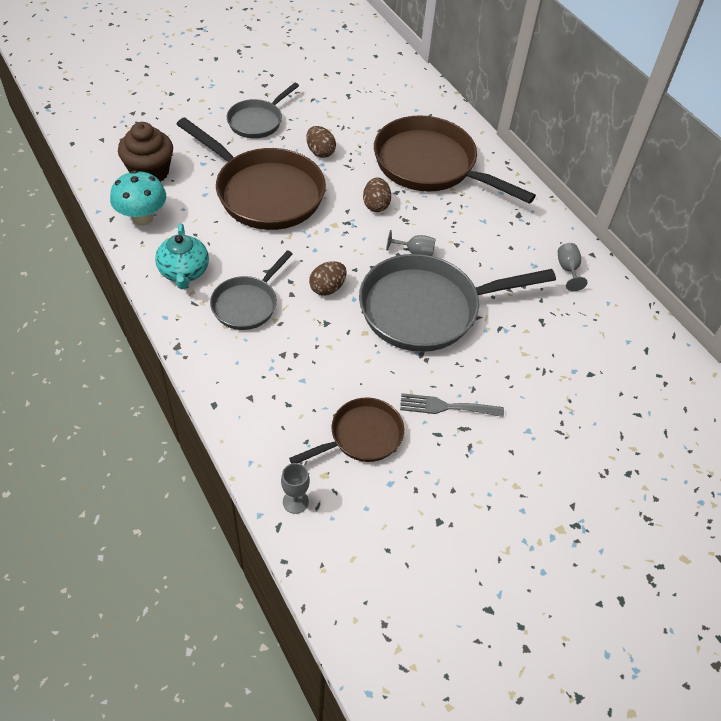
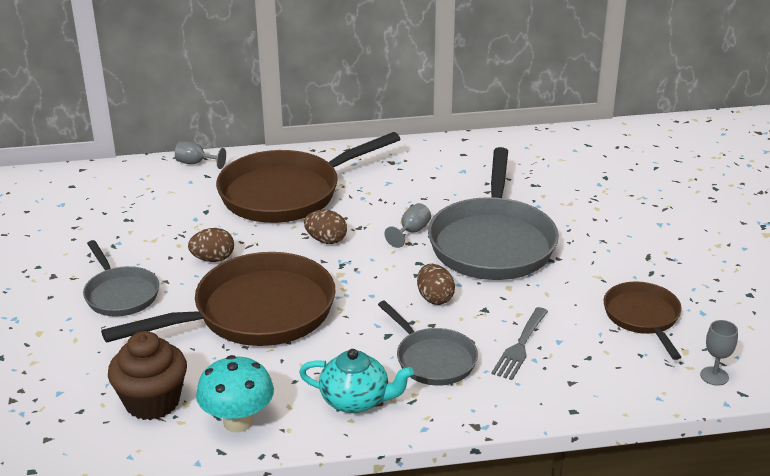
camera: 65 degrees left, 20 degrees down
(446, 407) = (620, 260): grey fork -> grey fork (520, 346)
(568, 269) = (477, 155): grey goblet -> grey goblet (196, 163)

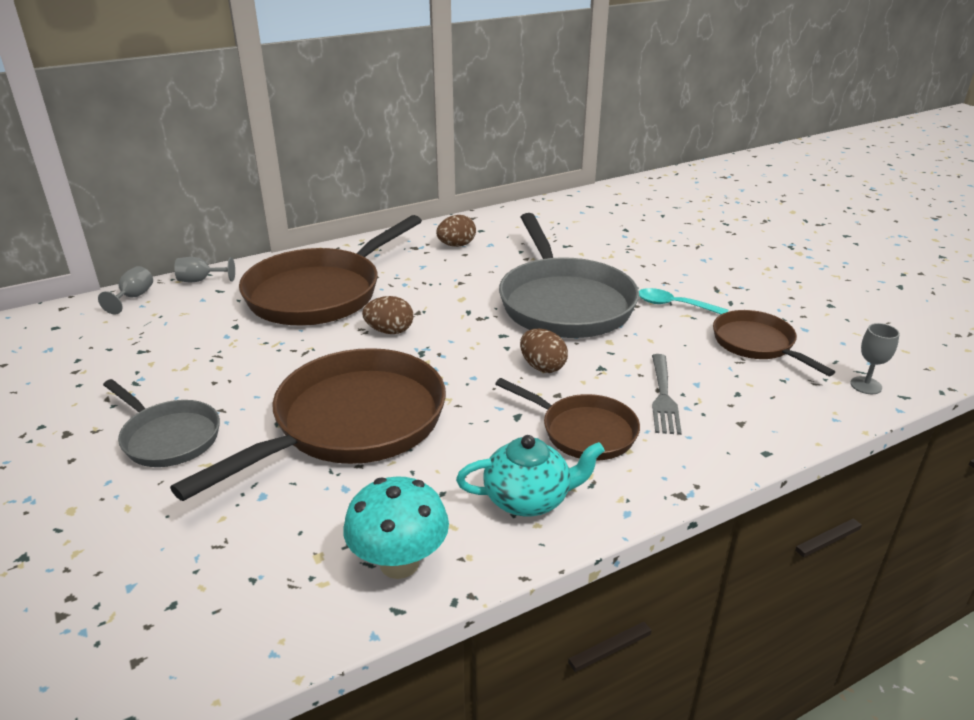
camera: 20 degrees left, 0 degrees up
(152, 402) = (271, 565): brown cupcake -> none
(213, 259) = (269, 374): brown egg -> brown egg (456, 245)
(411, 232) = (475, 307): grey goblet -> grey goblet (133, 297)
(433, 359) = (583, 431): grey pan -> brown pan
(594, 265) = (674, 305): none -> turquoise spoon

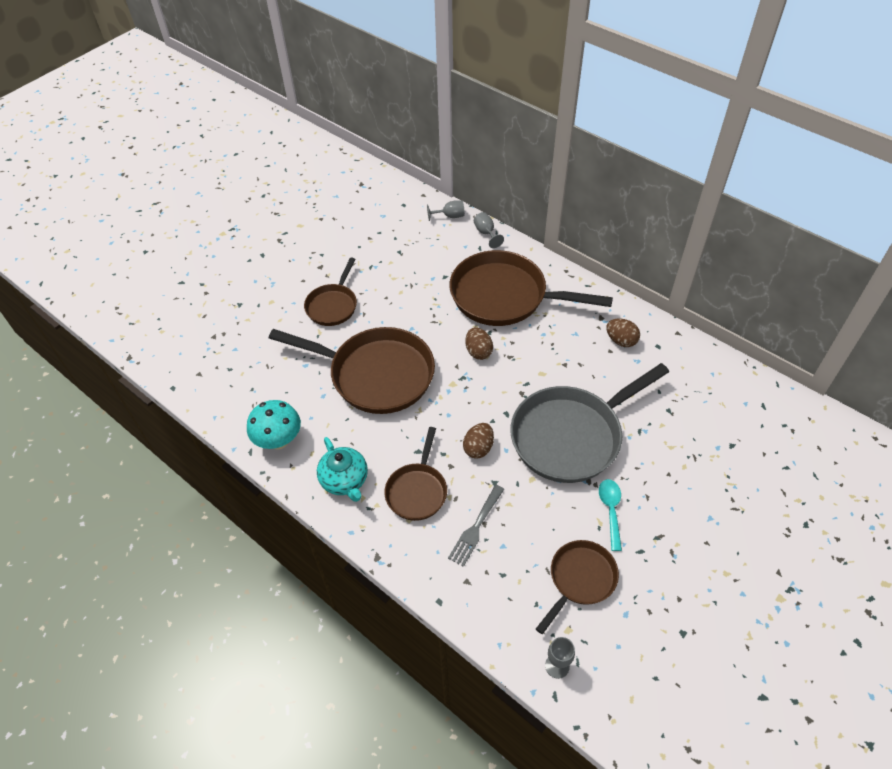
camera: 70 degrees right, 20 degrees up
(168, 437) = (333, 305): grey pan -> brown pan
(663, 397) = (475, 528): grey fork -> grey fork turned 45 degrees counterclockwise

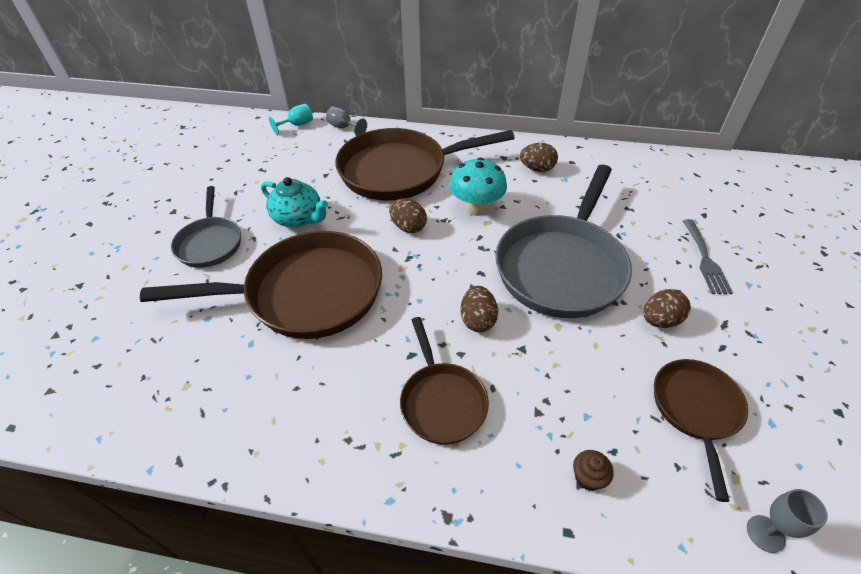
camera: 30 degrees left, 5 degrees down
(279, 440) = (216, 426): turquoise mushroom -> turquoise mushroom (476, 208)
(333, 305) = (210, 243): brown pan -> grey pan
(345, 480) = (340, 434): turquoise teapot -> turquoise teapot (298, 218)
(450, 216) = (297, 125): grey goblet -> turquoise goblet
(474, 580) = (588, 477): none -> brown cupcake
(475, 528) = (541, 411): grey fork -> grey fork (705, 259)
(610, 510) = (660, 320): turquoise spoon -> brown egg

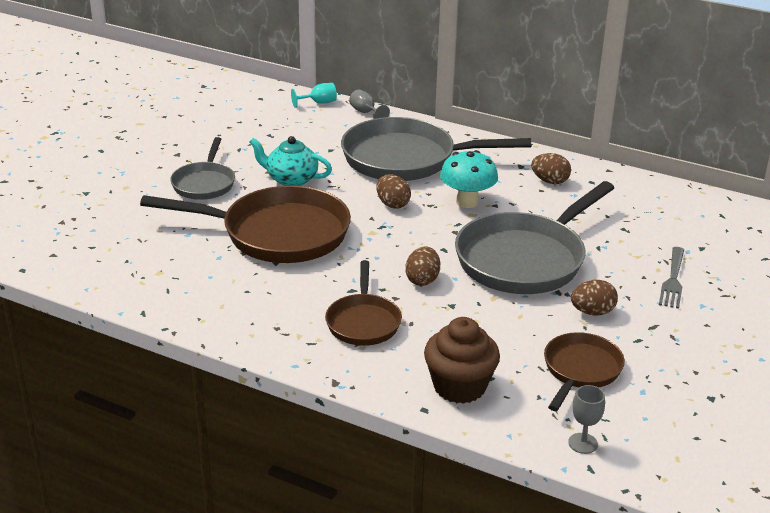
camera: 15 degrees right, 15 degrees down
(298, 218) = (291, 179): turquoise teapot -> turquoise teapot turned 150 degrees clockwise
(399, 171) = (406, 159): brown pan -> grey pan
(588, 477) = (459, 386): brown cupcake -> brown cupcake, size x2.29

